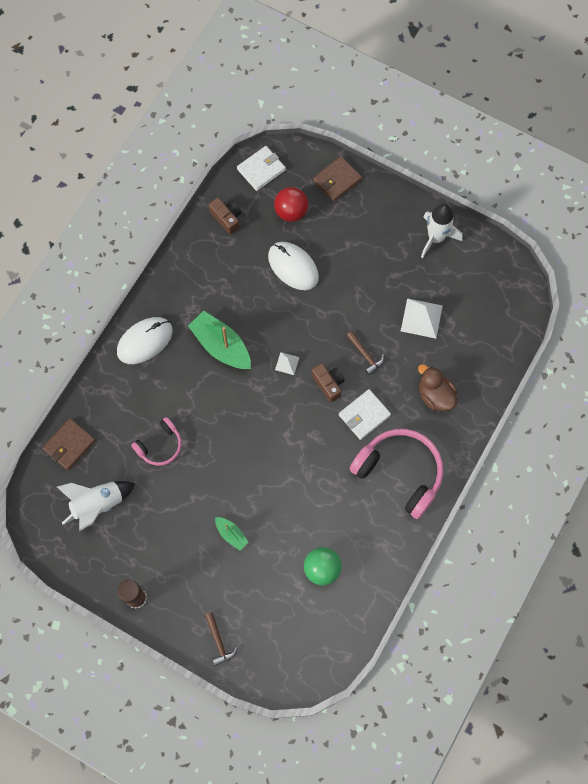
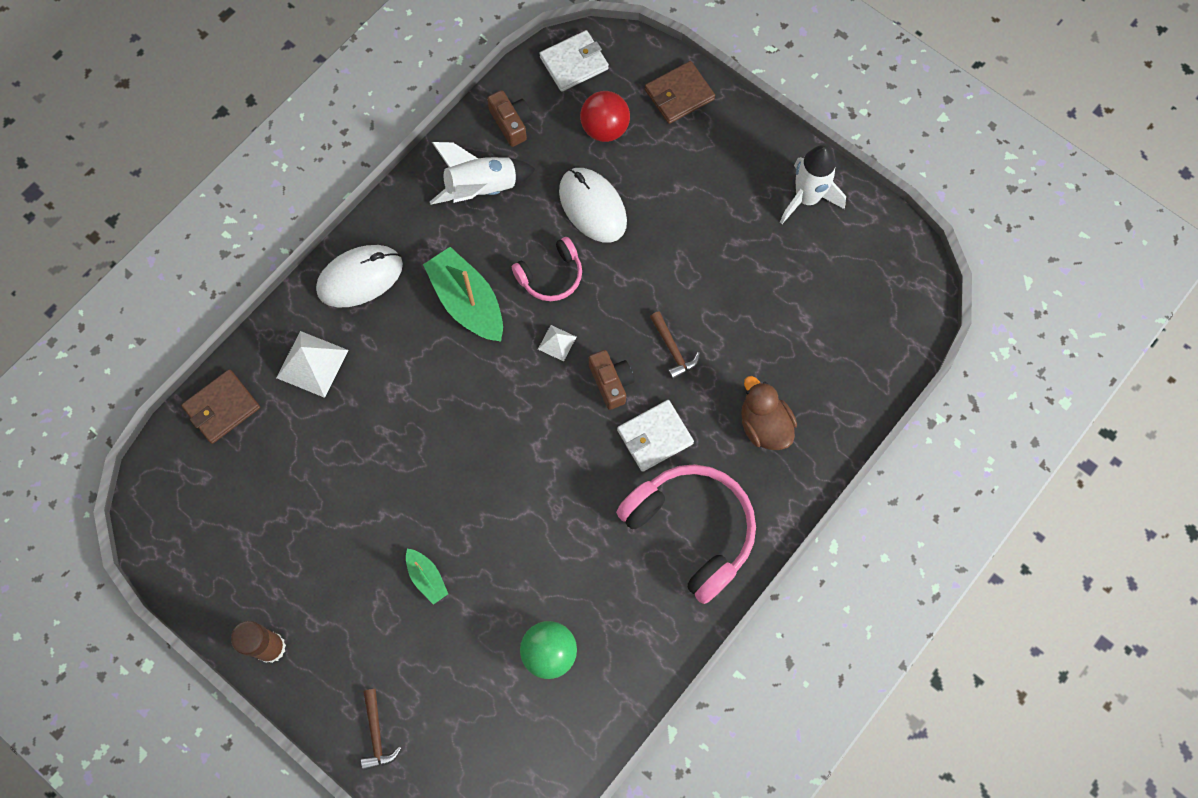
camera: 10 degrees right, 0 degrees up
(98, 504) = (244, 501): white rocket -> white rocket (481, 188)
(160, 445) = (350, 430): pink headphones -> pink headphones (551, 276)
(421, 318) = (764, 310): white pyramid -> white pyramid (312, 364)

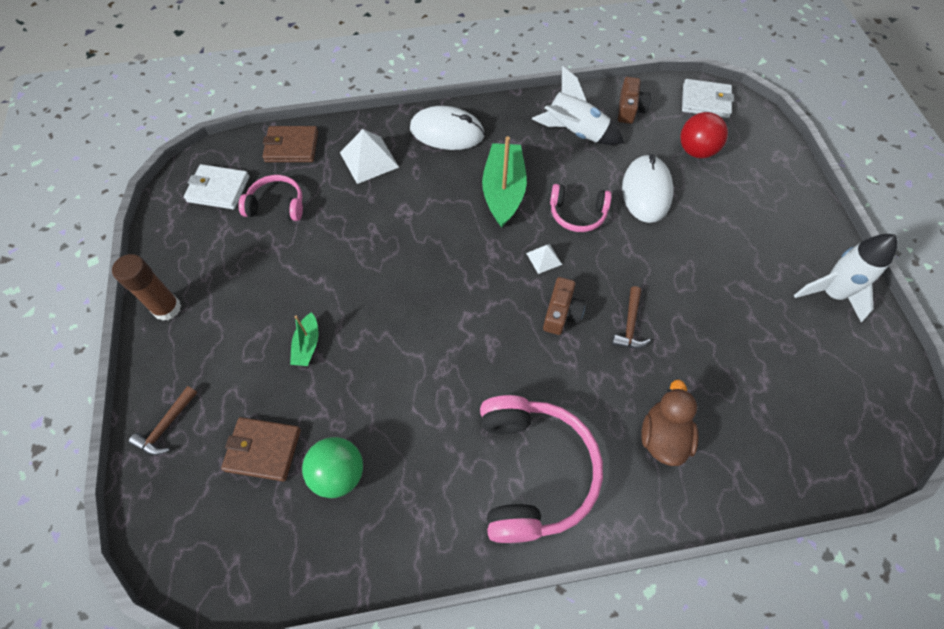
camera: 40 degrees right, 10 degrees down
(270, 477) = (276, 205): none -> pink headphones
(655, 437) = (563, 376): white wallet -> white wallet (218, 189)
(679, 95) = (772, 163): brown wallet -> brown wallet (263, 450)

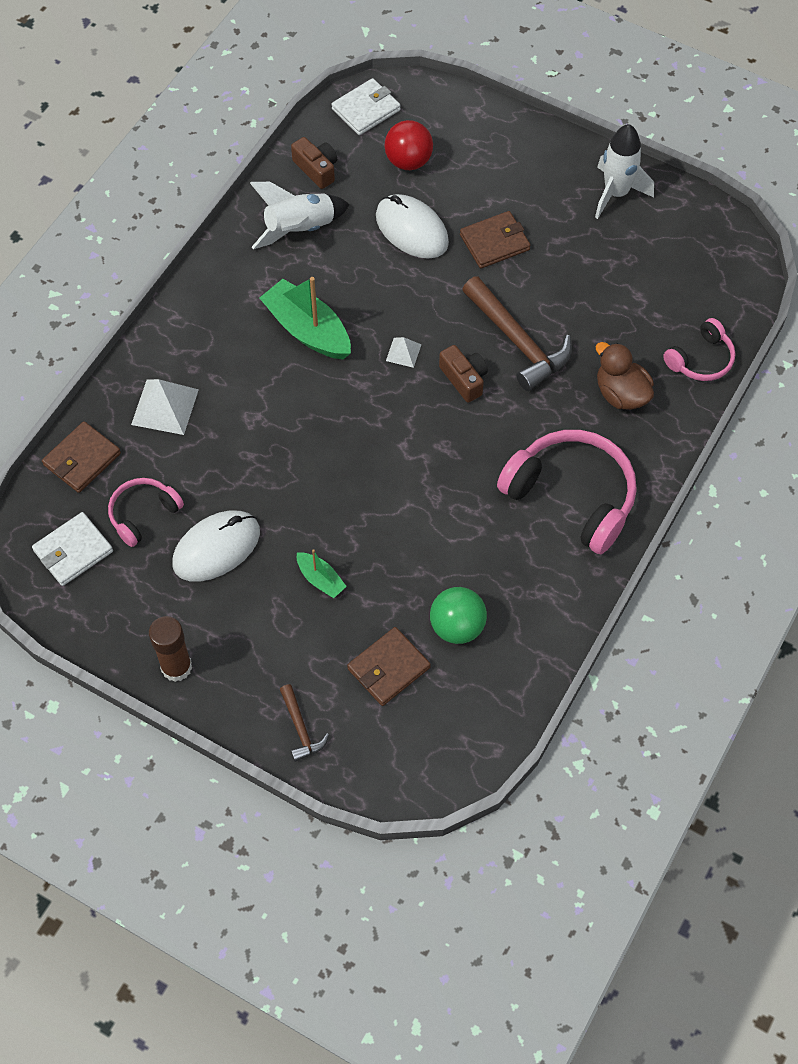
camera: 50 degrees left, 0 degrees up
(447, 132) = (196, 324): white mouse -> white mouse (216, 548)
(577, 214) = (384, 295): pink headphones -> pink headphones (701, 359)
(630, 324) = (517, 342): brown hammer -> brown hammer, size x1.96
(695, 247) = (494, 242): none -> brown wallet

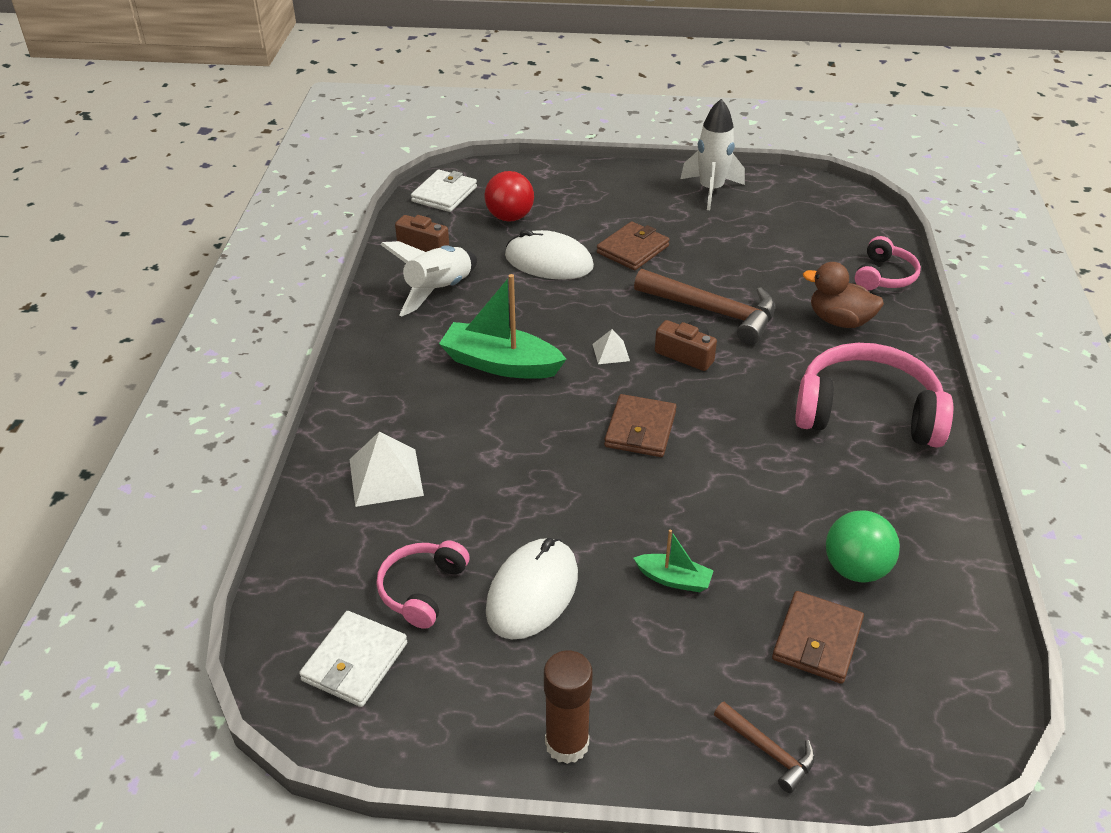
camera: 25 degrees left, 20 degrees down
(82, 459) = (314, 560): brown wallet -> brown wallet (640, 429)

